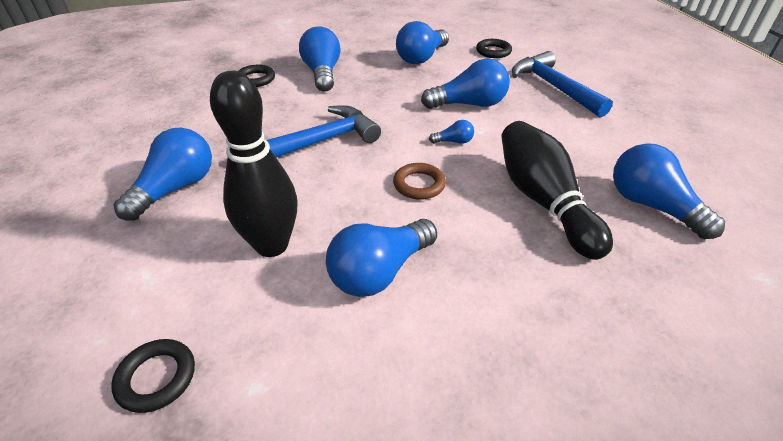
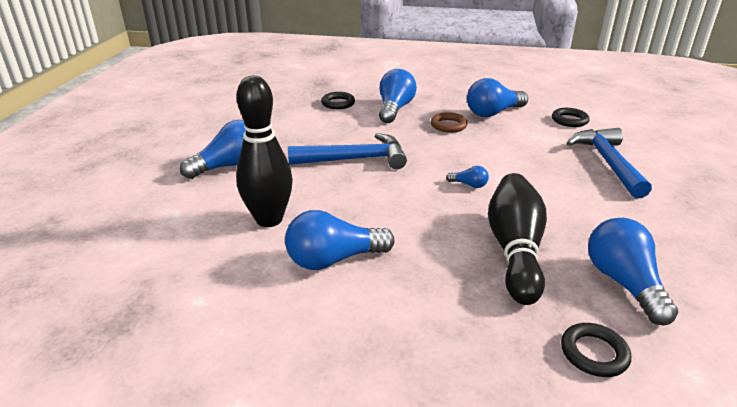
camera: 25 degrees right, 10 degrees down
(156, 378) = (145, 274): black ring -> black ring (594, 353)
(419, 184) = (412, 209): brown ring -> brown ring (448, 125)
(469, 104) = (507, 159): blue light bulb -> none

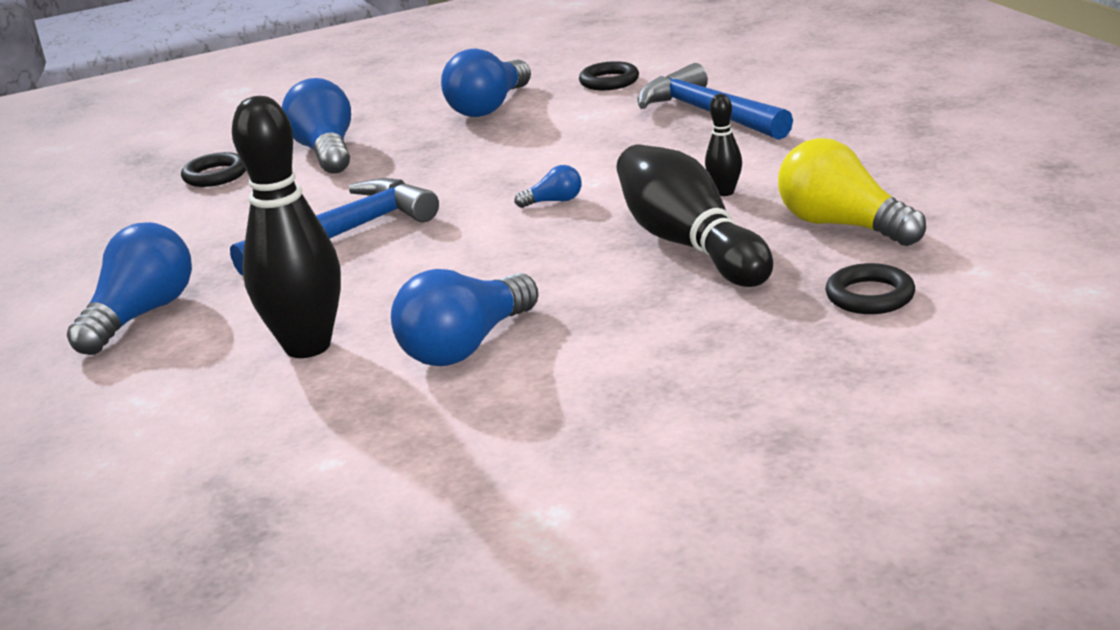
camera: 30 degrees left, 5 degrees down
(448, 125) = (440, 144): brown ring -> none
(569, 222) = (725, 192): none -> black bowling pin
(623, 283) = (843, 225): blue light bulb -> yellow light bulb

